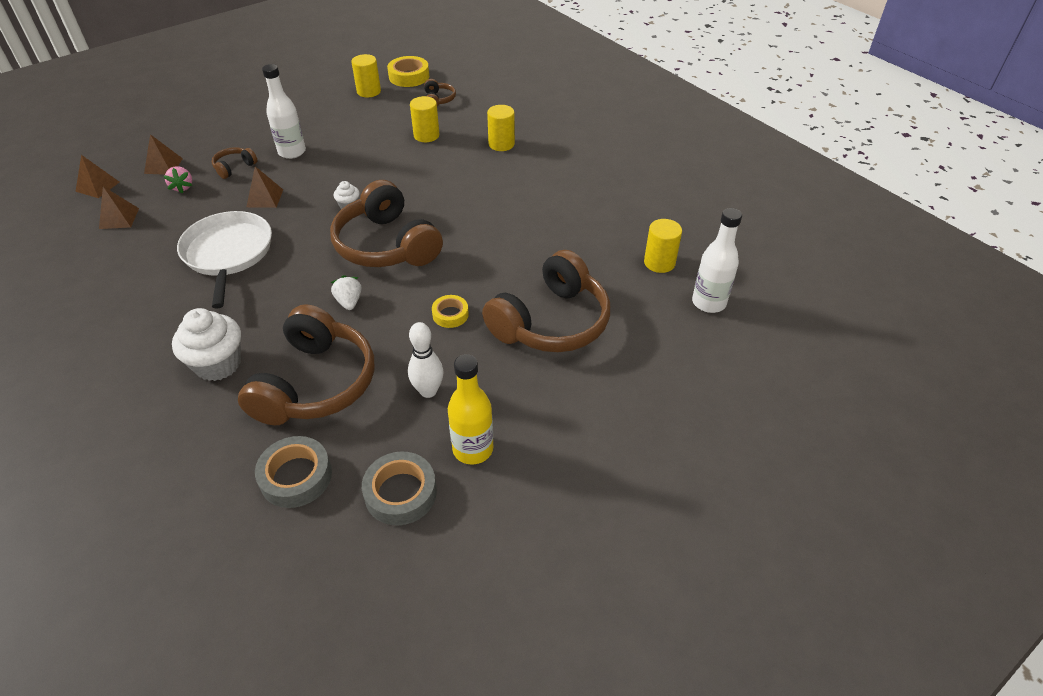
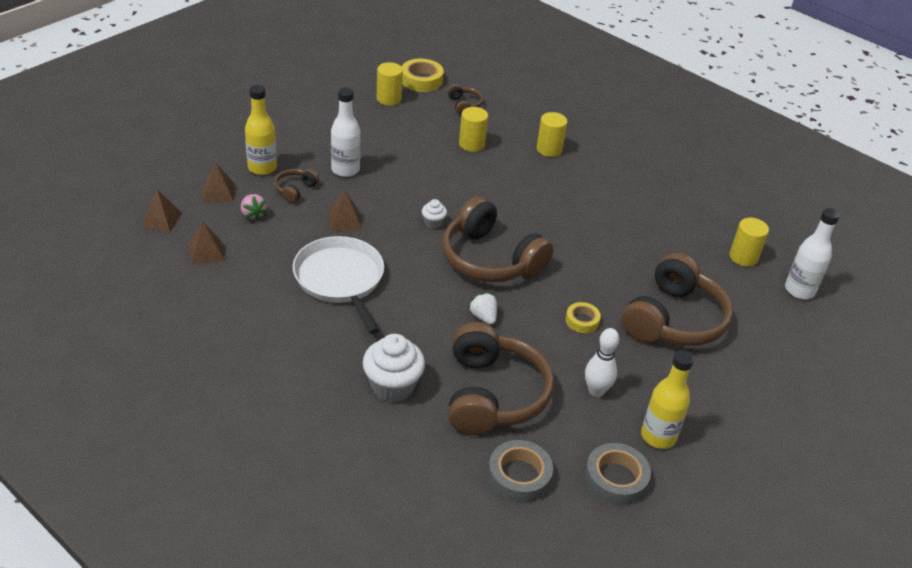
camera: 15 degrees left, 5 degrees down
(216, 146) = (262, 168): none -> yellow bottle

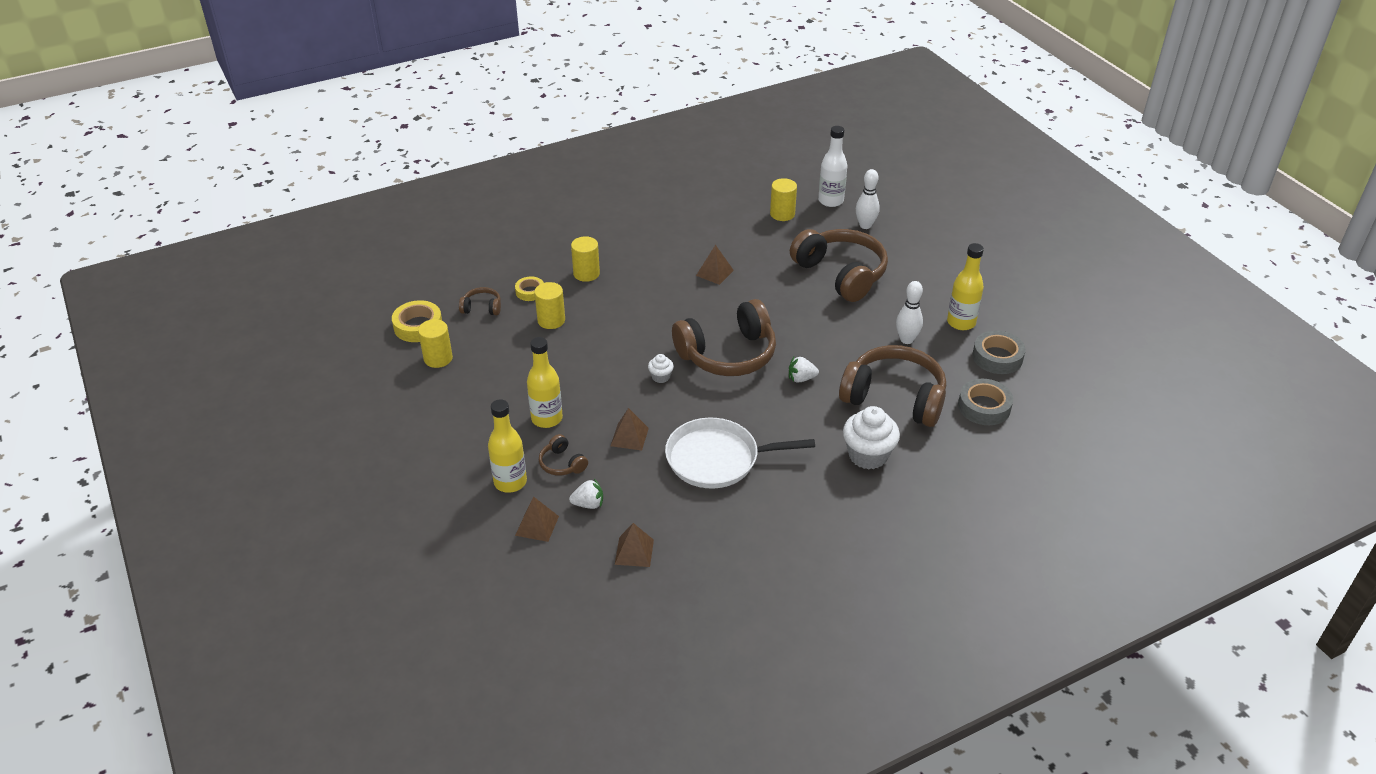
camera: 65 degrees left, 0 degrees up
(161, 219) = (562, 581): brown pyramid -> brown pyramid (714, 273)
(253, 214) = (588, 504): pink strawberry -> white strawberry
(345, 170) = (547, 419): white bottle -> yellow bottle
(582, 321) = (825, 323): yellow tape -> yellow tape (530, 292)
(777, 326) = (865, 225): none -> white bowling pin

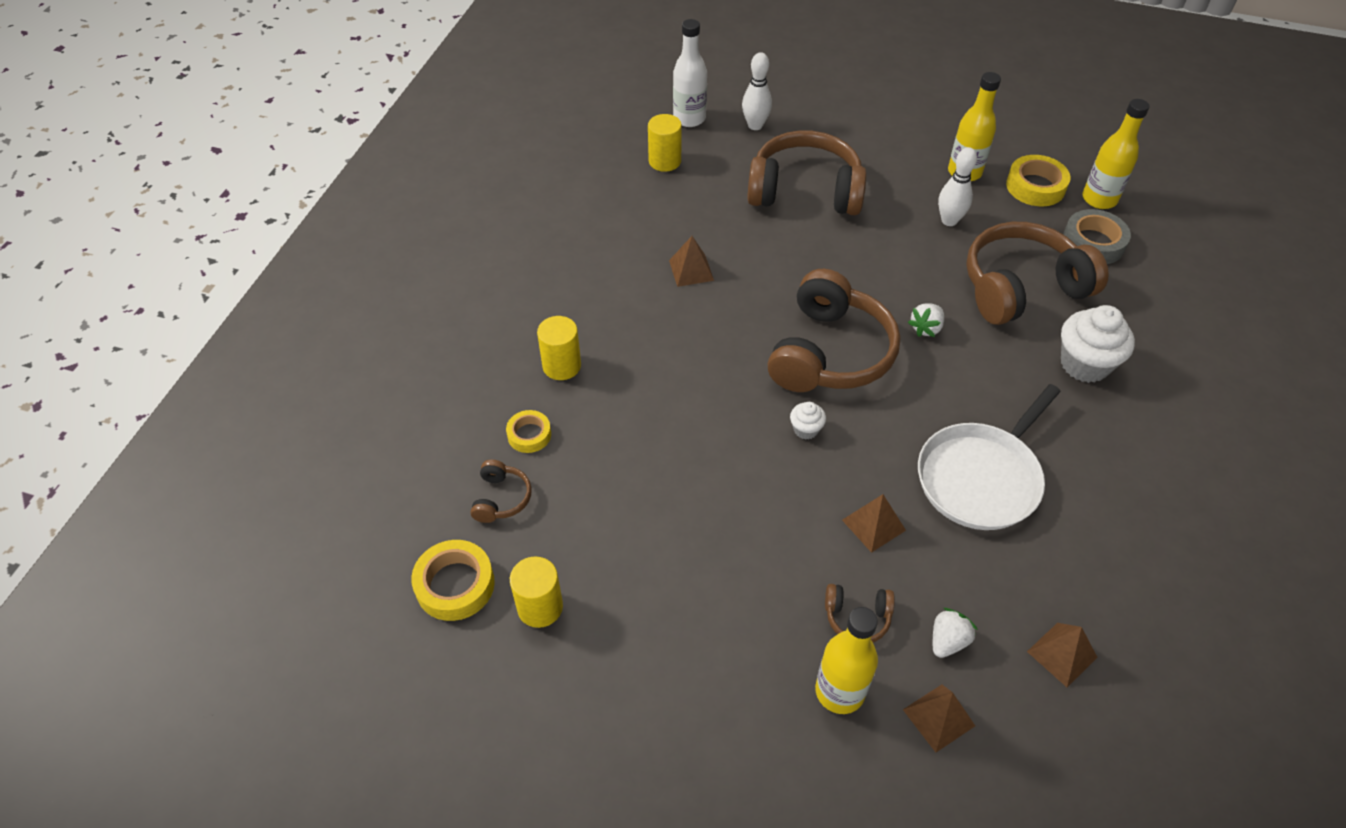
camera: 45 degrees left, 10 degrees up
(482, 308) = (501, 498): brown headphones -> brown headphones turned 135 degrees clockwise
(547, 419) = (766, 577): yellow bottle -> yellow bottle (1099, 199)
(551, 320) = (603, 452): yellow cylinder -> none
(997, 357) = (1035, 186): grey tape -> yellow tape

